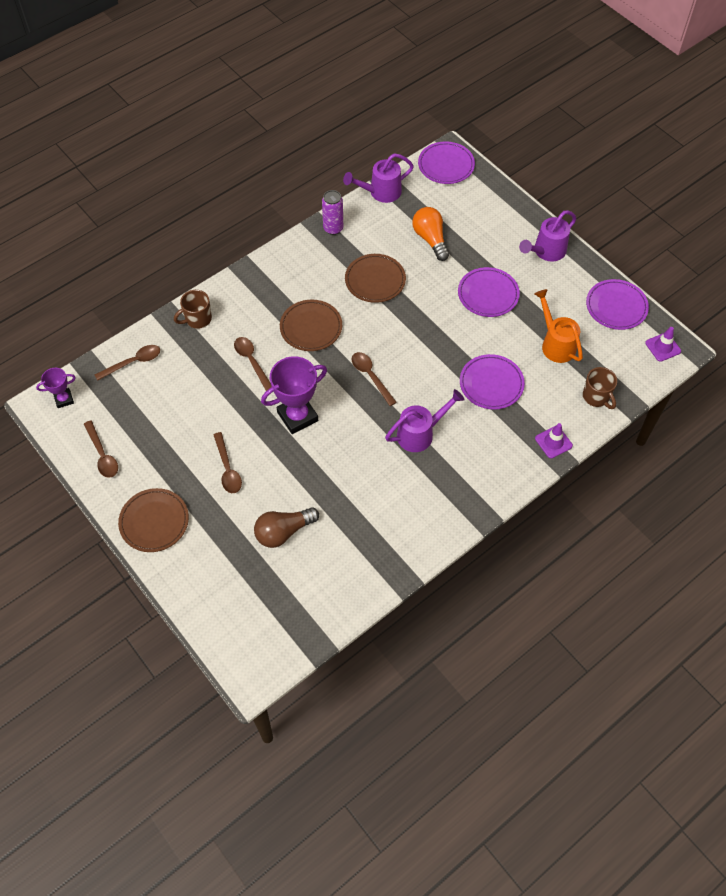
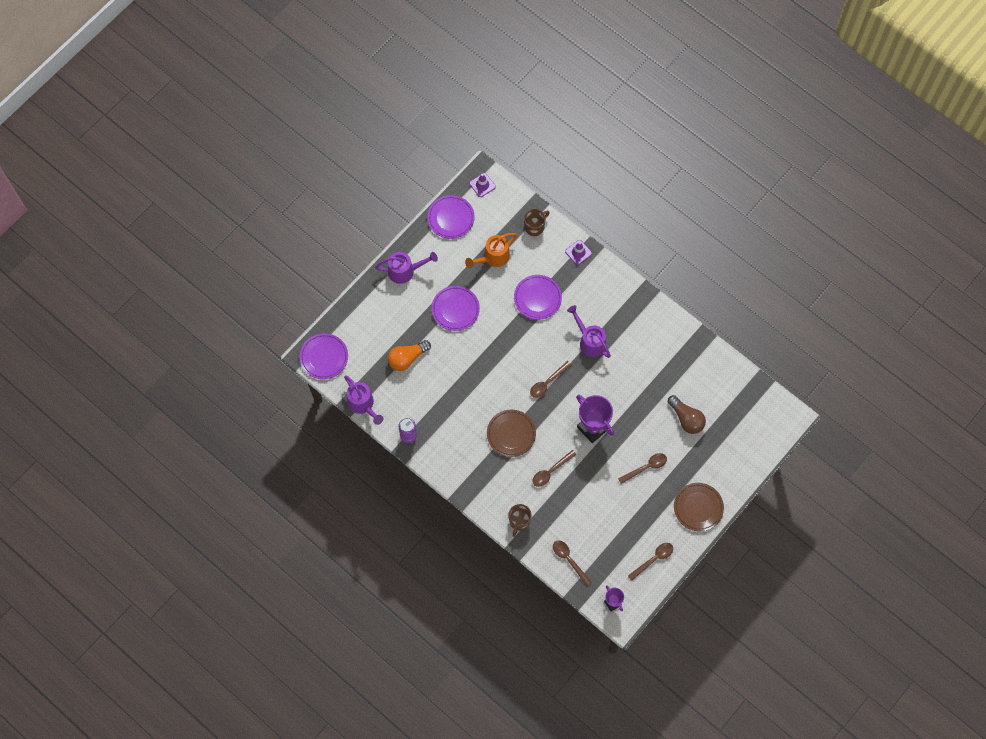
camera: 100 degrees left, 10 degrees up
(197, 319) = (519, 521): brown mug -> brown mug turned 60 degrees clockwise
(375, 280) = (456, 394): brown plate -> none
(546, 251) = (405, 271): purple watering can -> purple watering can turned 45 degrees counterclockwise

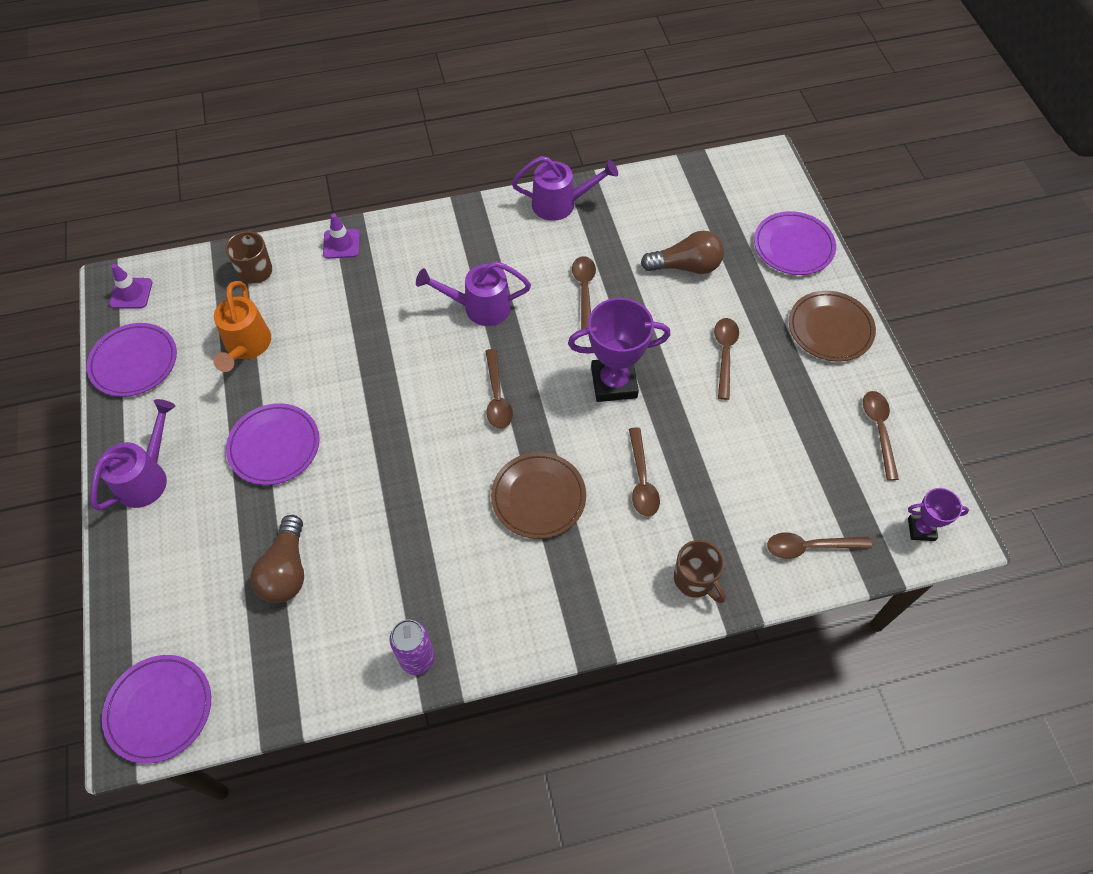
camera: 55 degrees left, 10 degrees down
(363, 404) = (300, 700): purple watering can -> purple watering can (560, 204)
(407, 358) = (286, 570): orange light bulb -> brown light bulb
(537, 298) = (359, 330): purple plate -> purple plate (793, 246)
(635, 381) = (584, 290): none -> brown spoon

